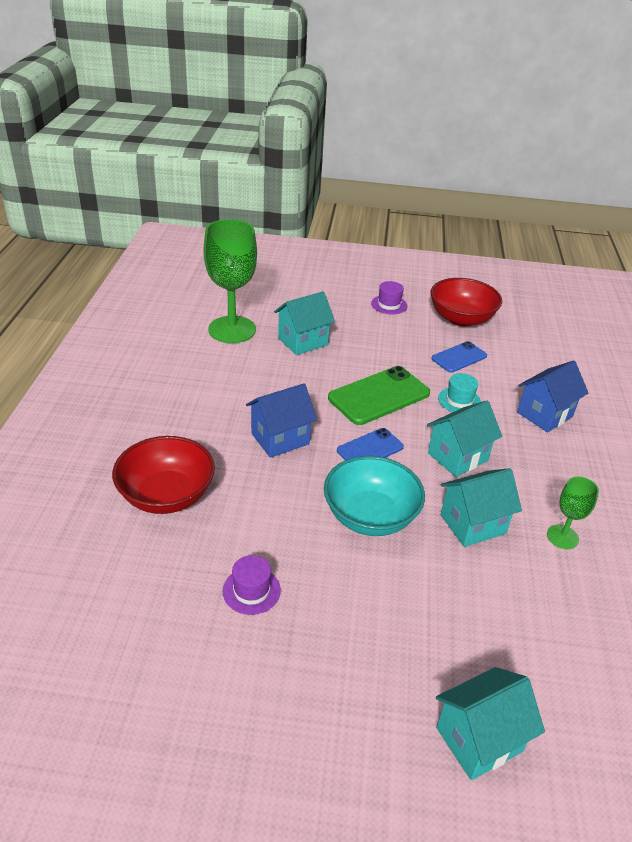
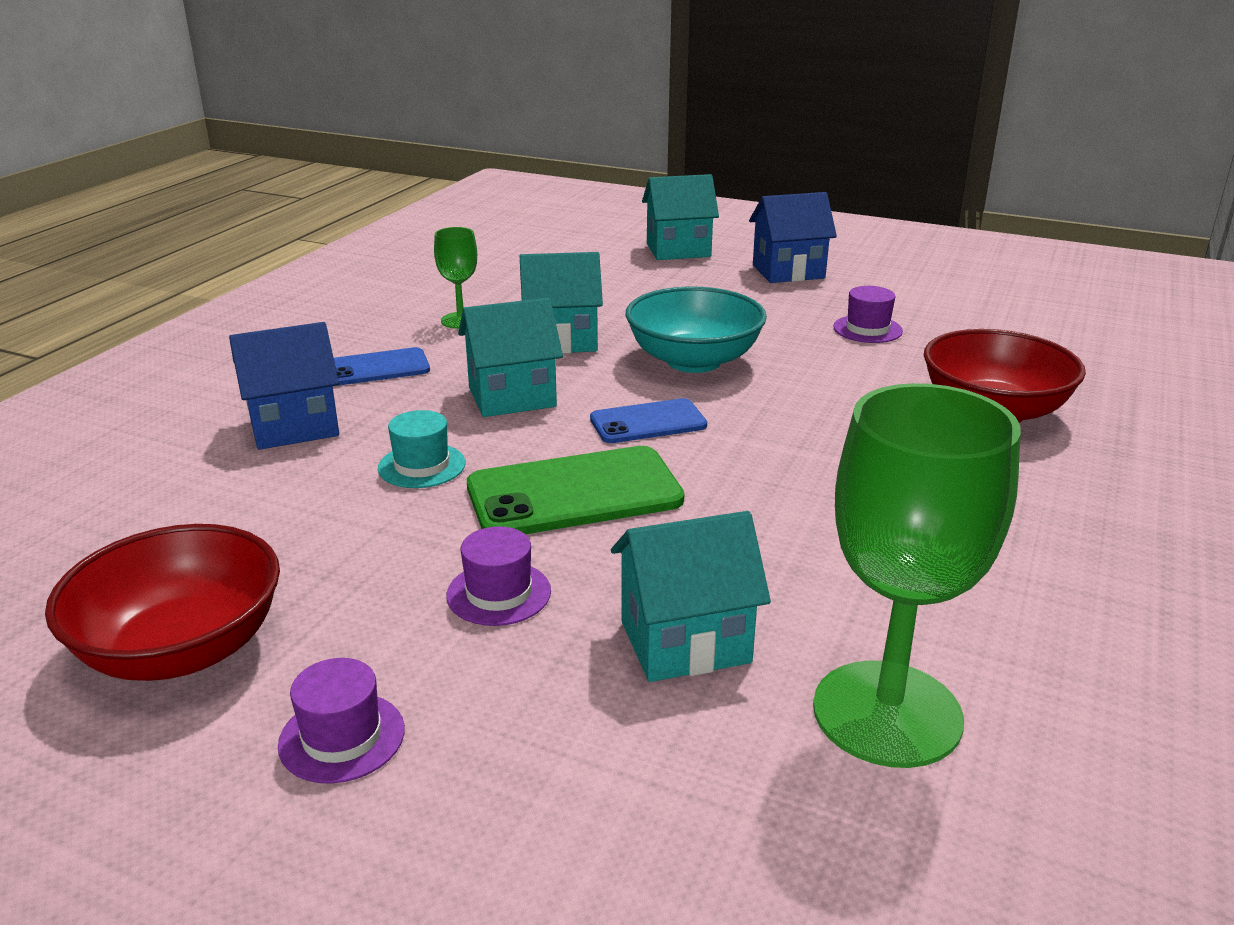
camera: 160 degrees left, 10 degrees down
(280, 438) = (800, 453): blue house -> blue house (788, 272)
(377, 348) = (499, 593): none -> purple hat
(459, 357) = (323, 544): blue phone -> blue phone (377, 368)

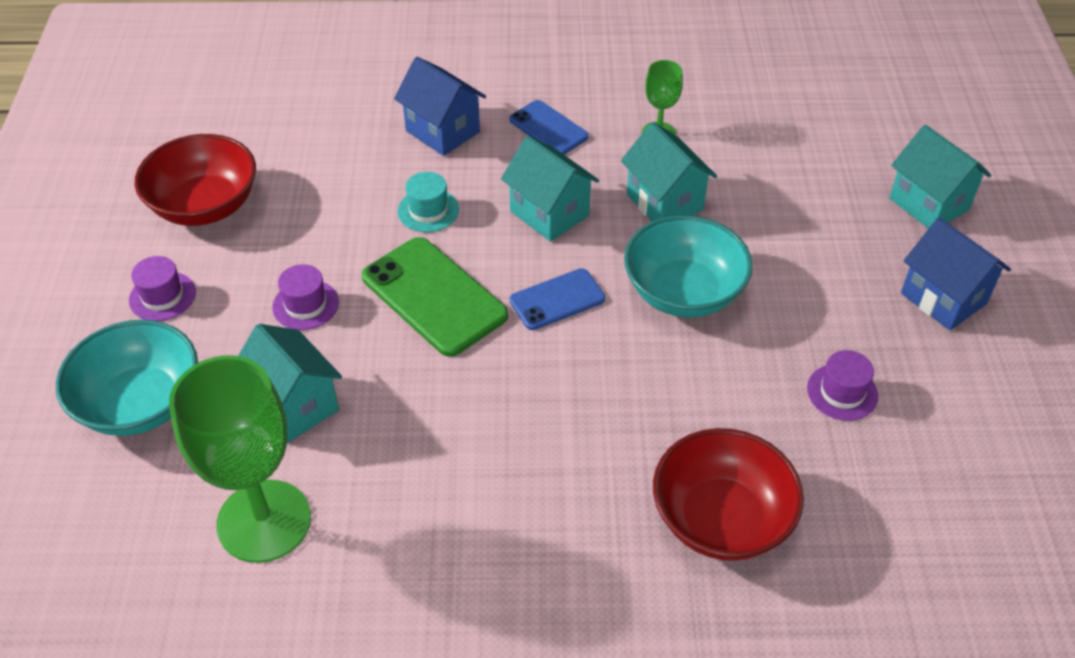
camera: 65 degrees right, 20 degrees up
(570, 810) = (140, 403): none -> turquoise bowl
(648, 422) = (557, 300): blue phone -> blue phone turned 75 degrees counterclockwise

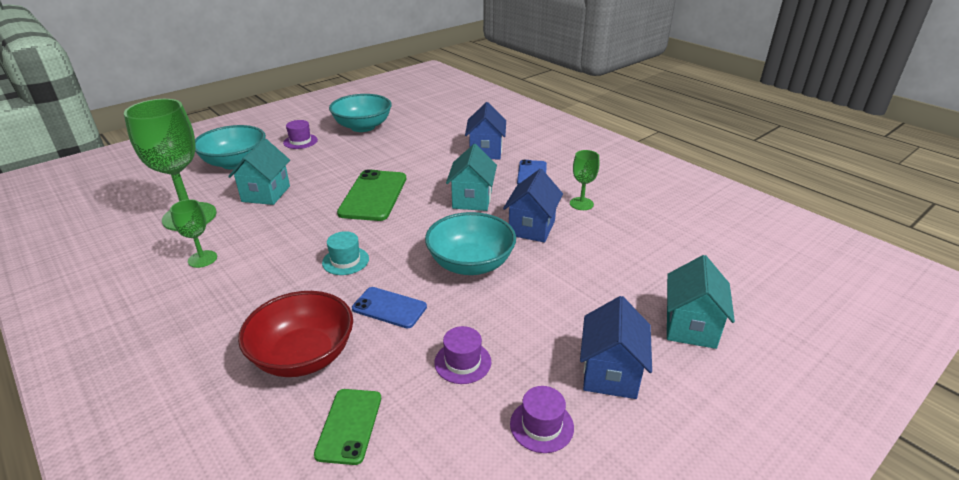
camera: 50 degrees right, 15 degrees down
(205, 205) = (363, 127): red bowl -> turquoise bowl
(305, 305) = (331, 170): purple hat -> purple hat (541, 425)
(409, 545) = (202, 259): none -> green goblet
(428, 210) = (428, 170): turquoise hat -> turquoise hat (345, 261)
(557, 300) = (413, 228): blue phone -> blue phone (389, 308)
(664, 202) = (532, 228): turquoise house -> blue house
(863, 527) = (349, 425): none -> green phone

